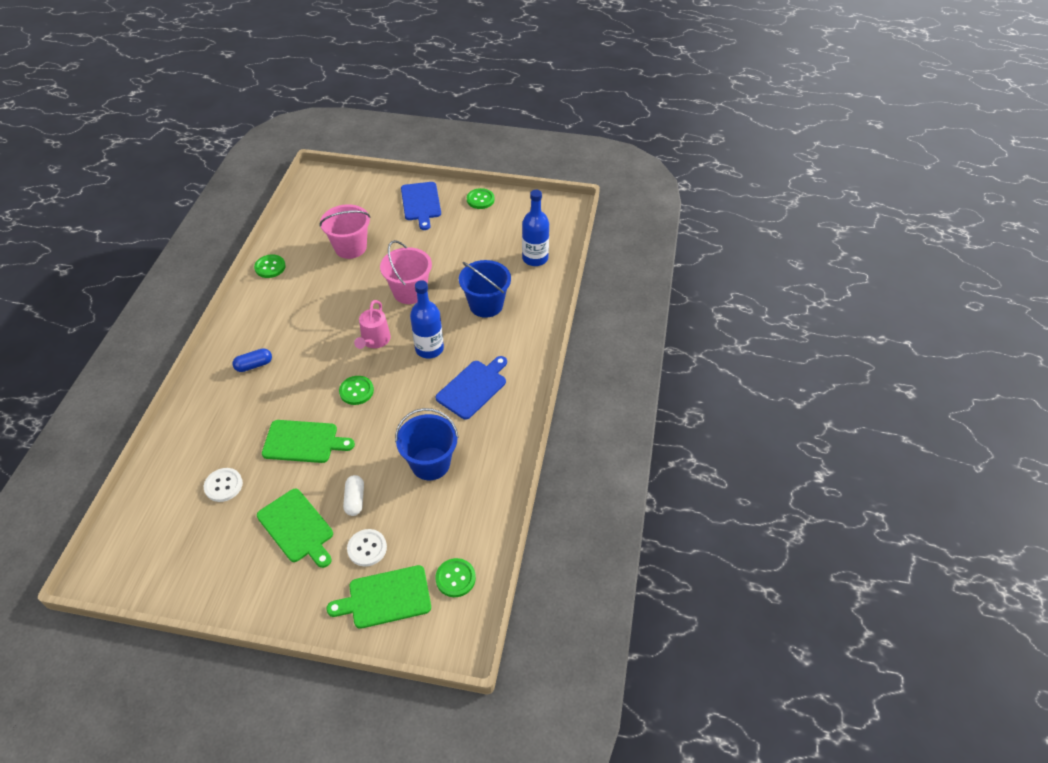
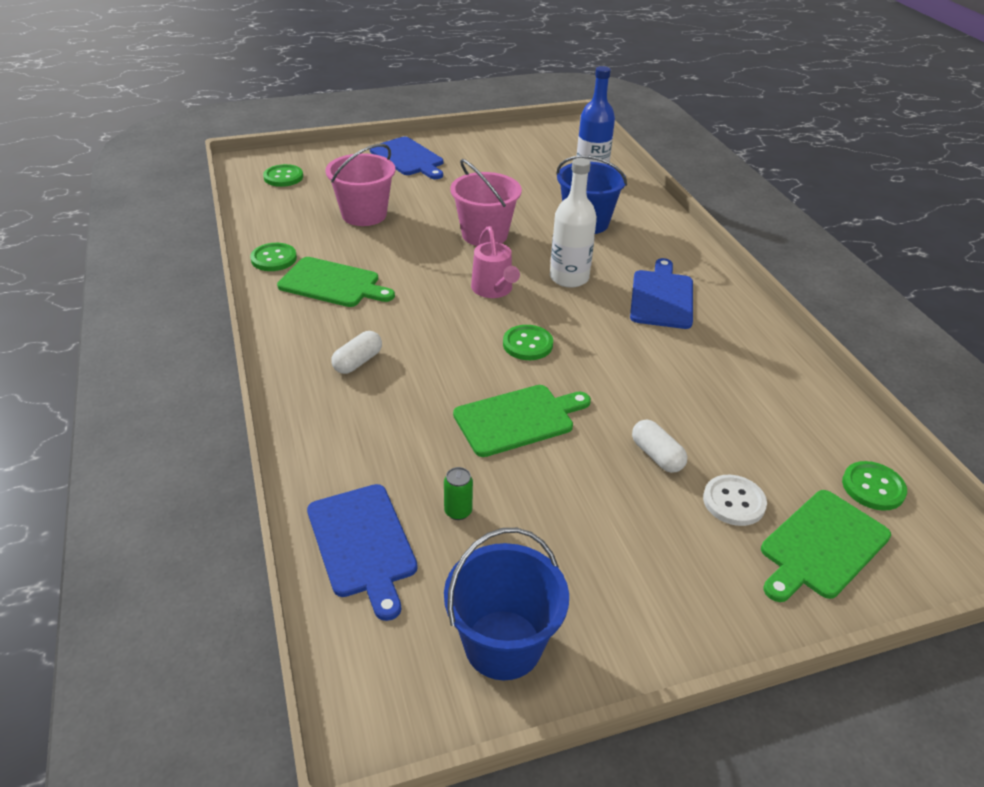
camera: 30 degrees left, 10 degrees down
(165, 483) = (363, 544): none -> blue cutting board
(223, 485) = (458, 511): white button -> green can
(254, 365) = (358, 362): blue capsule -> white capsule
(297, 527) = (617, 517): green cutting board -> green cutting board (333, 283)
(429, 349) = (569, 278): blue bottle -> white bottle
(430, 463) = (701, 383): blue bucket -> blue bucket (503, 644)
(480, 199) = (474, 141): green button -> green button (283, 177)

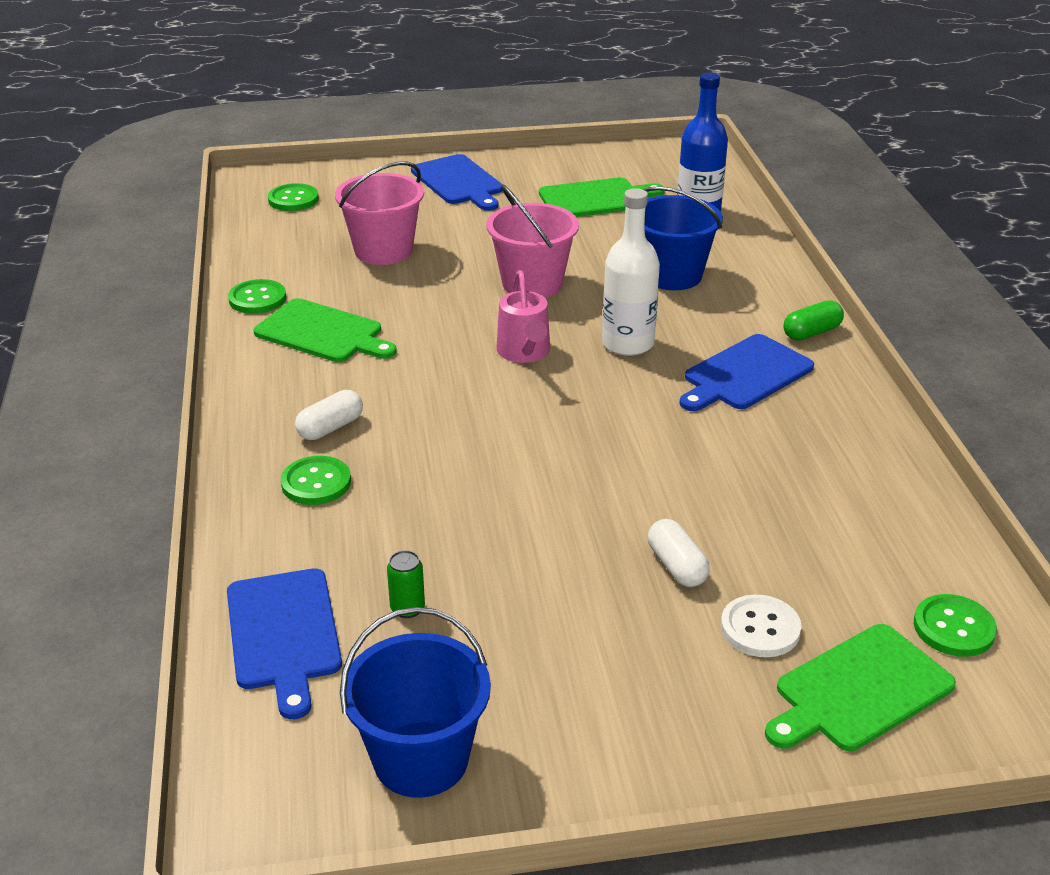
camera: 10 degrees right, 5 degrees down
(518, 419) = (511, 509): green cutting board -> green cutting board (595, 199)
(527, 344) = (549, 421): green button -> green button (316, 483)
(662, 297) = (745, 375): blue cutting board -> blue cutting board turned 150 degrees counterclockwise
(699, 261) = (811, 332): none -> green capsule

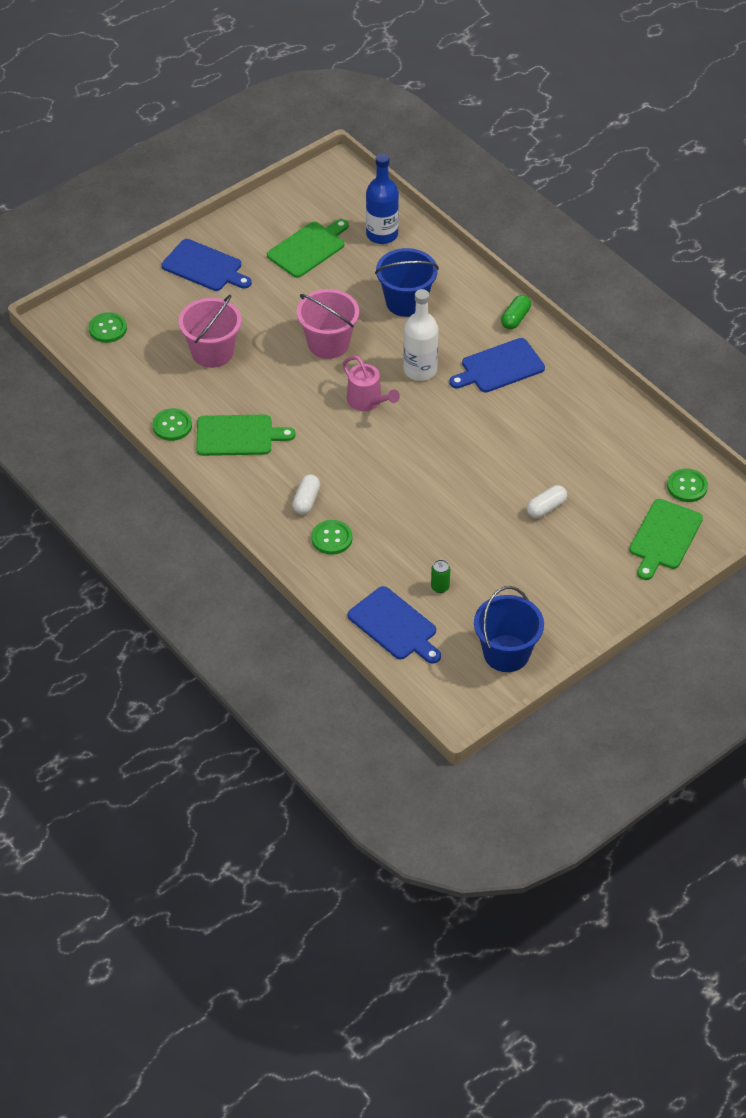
camera: 30 degrees left, 15 degrees up
(677, 566) = (546, 508): white capsule -> white capsule turned 75 degrees counterclockwise
(745, 375) = (499, 367): blue cutting board -> blue cutting board turned 45 degrees clockwise
(760, 628) = (605, 525): white button -> none

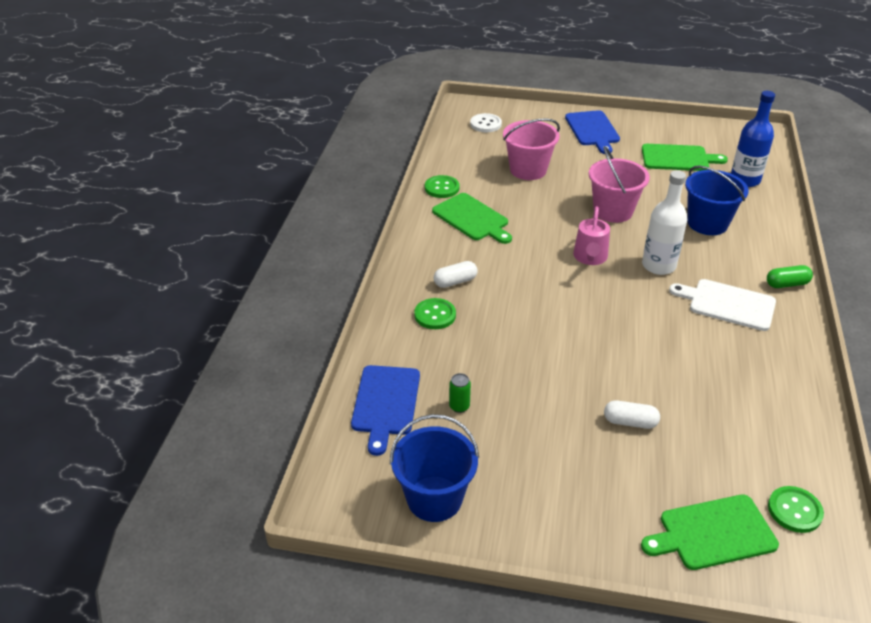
camera: 50 degrees right, 10 degrees down
(107, 329) = (485, 124): green button -> white button
(499, 367) = (728, 304): blue cutting board -> white cutting board

